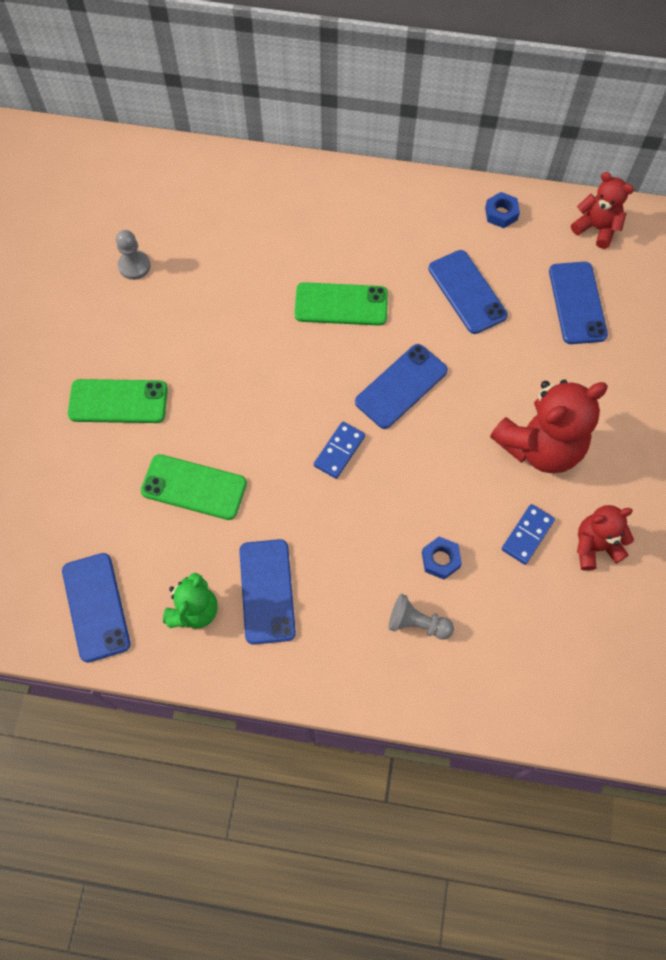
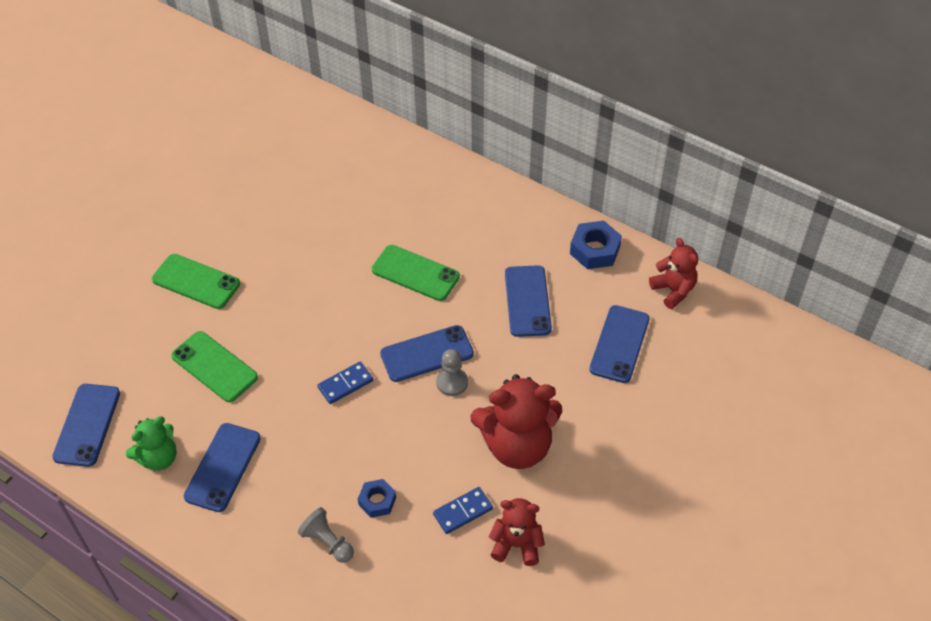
camera: 25 degrees right, 15 degrees down
(134, 266) = (269, 187): grey pawn -> grey pawn (452, 382)
(501, 213) = (595, 250): blue nut -> blue nut, size x1.56

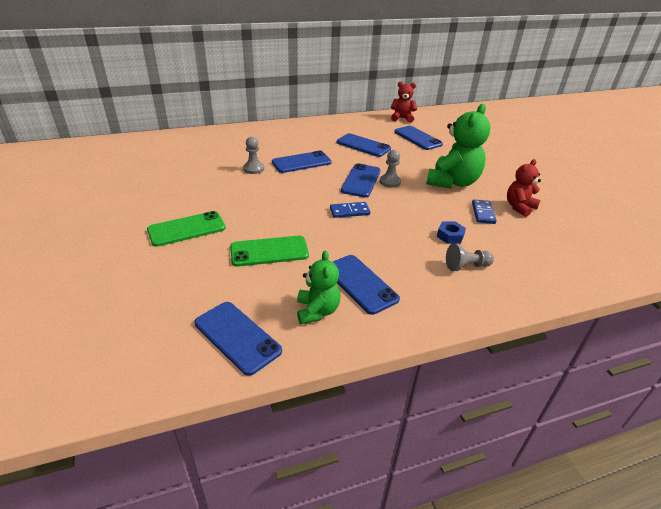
camera: 55 degrees left, 15 degrees down
(345, 384) = (349, 211): blue domino -> blue domino turned 75 degrees clockwise
(356, 244) = (253, 169): none -> grey pawn
(415, 273) = (301, 162): green phone -> blue phone
(517, 445) = (452, 182): red teddy bear -> green teddy bear
(595, 250) = (355, 122): blue nut -> none

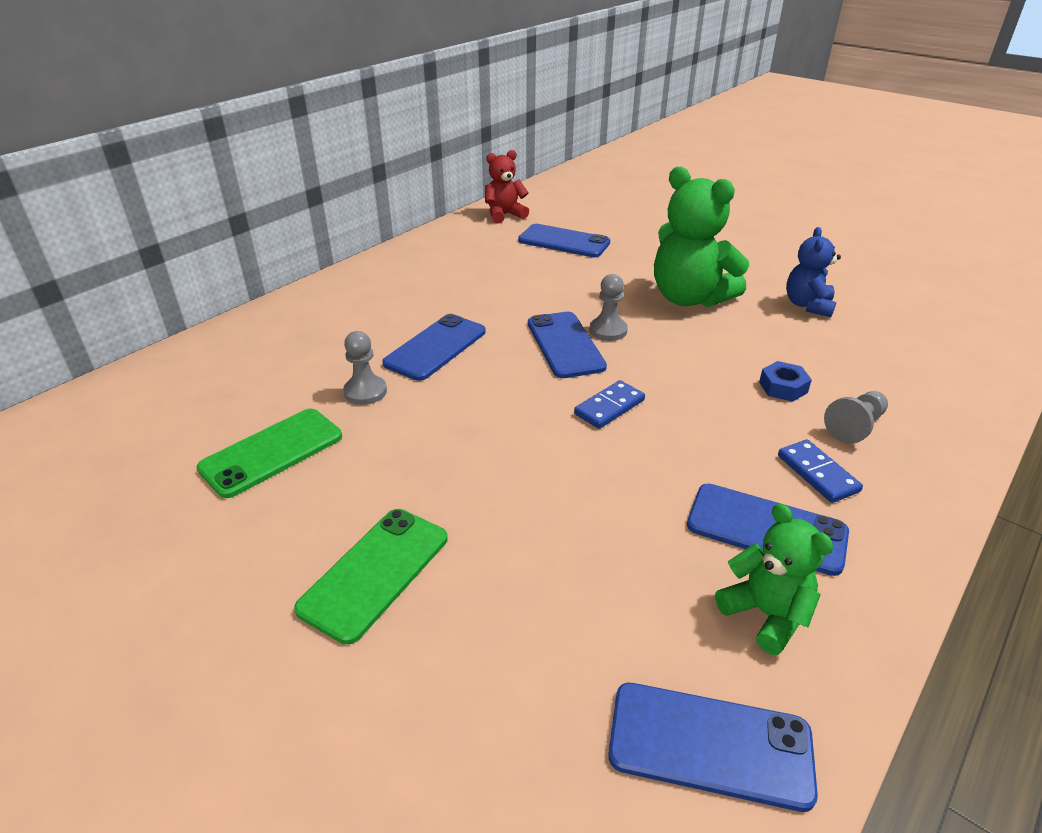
camera: 30 degrees left, 0 degrees up
(269, 251) = (572, 543): green phone -> green phone (272, 452)
(363, 145) = (499, 281): blue phone -> none
(452, 182) = (689, 298): green teddy bear -> green teddy bear turned 135 degrees clockwise
(483, 213) = (779, 332): blue domino -> blue domino (817, 473)
(519, 207) = (808, 305): red teddy bear -> blue teddy bear

